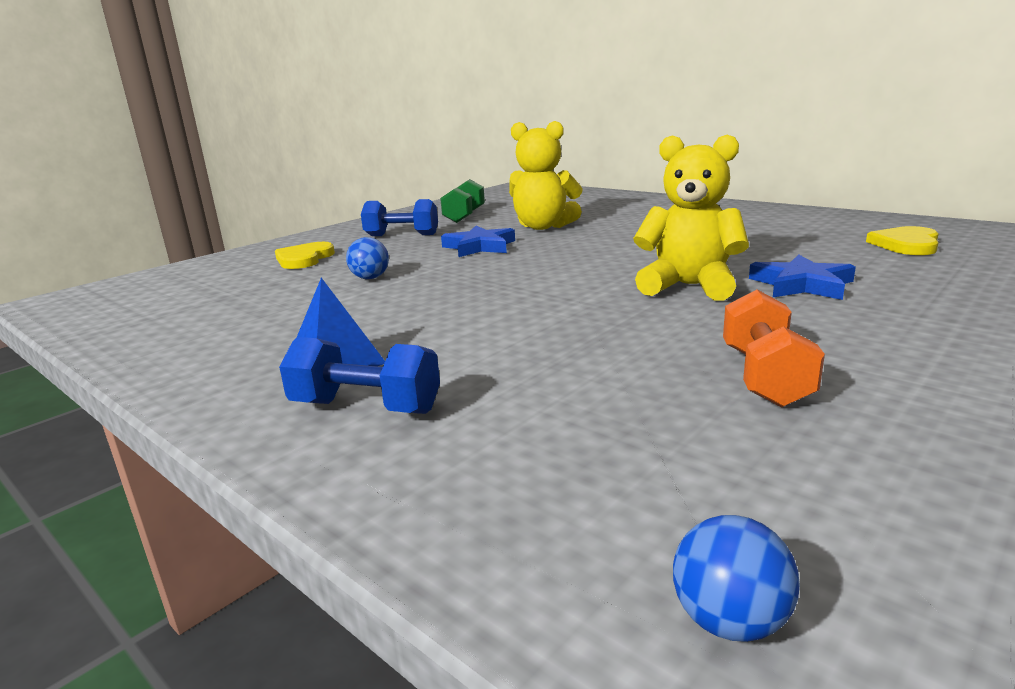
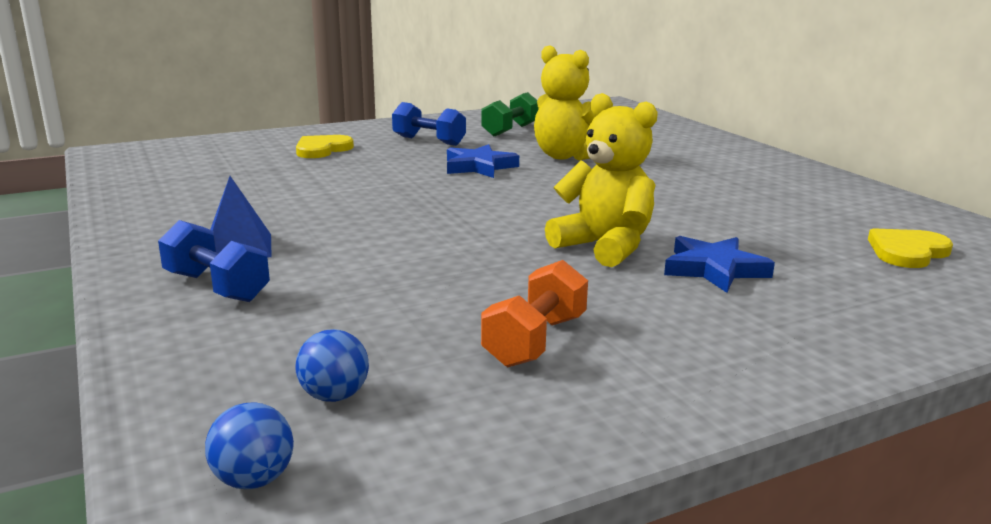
camera: 20 degrees right, 0 degrees up
(370, 278) = (350, 179): blue ball -> blue ball (334, 396)

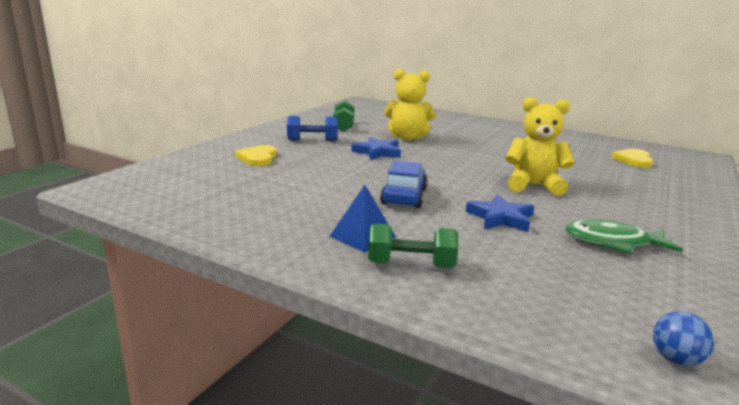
camera: 35 degrees left, 0 degrees up
(217, 287) = (411, 265): blue dumbbell -> green dumbbell
(334, 396) = (606, 302): blue ball -> none
(386, 220) = (404, 196): none -> blue car
(535, 341) = (613, 243): orange dumbbell -> green fish
(714, 269) = (595, 186): blue star -> blue star (500, 218)

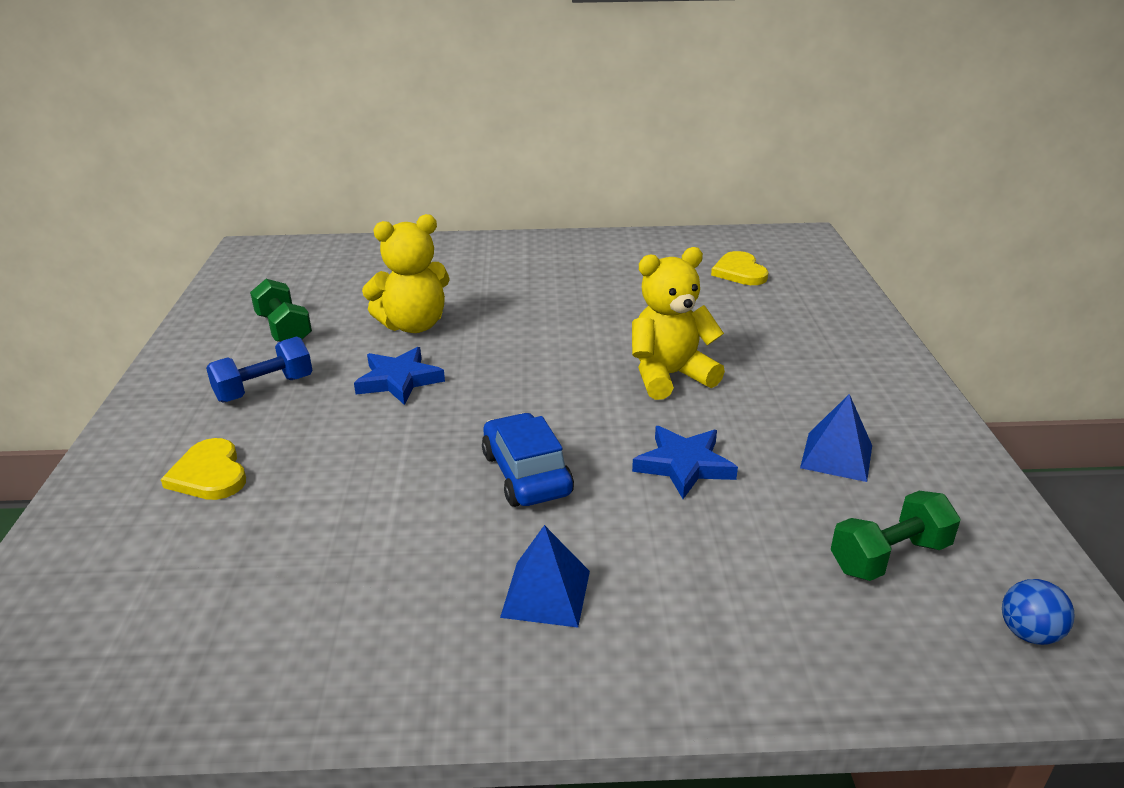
camera: 30 degrees left, 10 degrees up
(411, 265) = (657, 621): green dumbbell -> green dumbbell (889, 557)
(613, 243) = (836, 456): green fish -> blue pyramid

